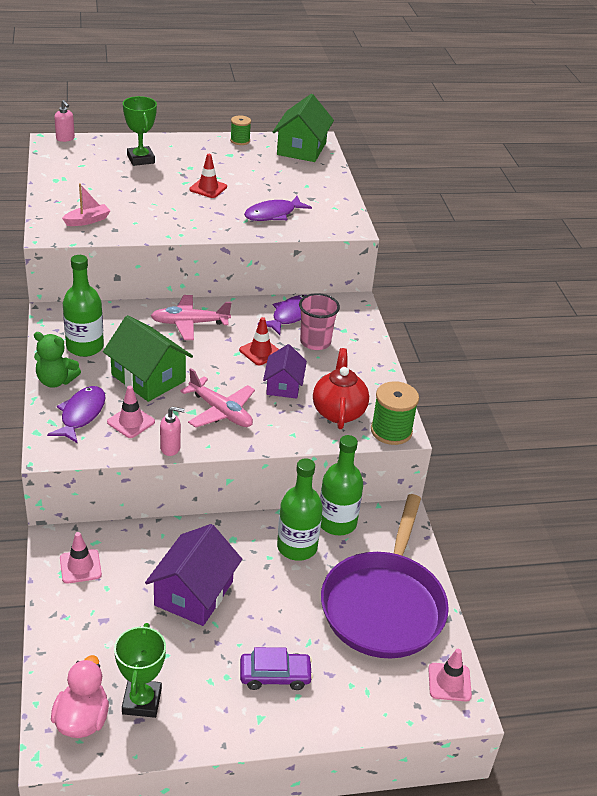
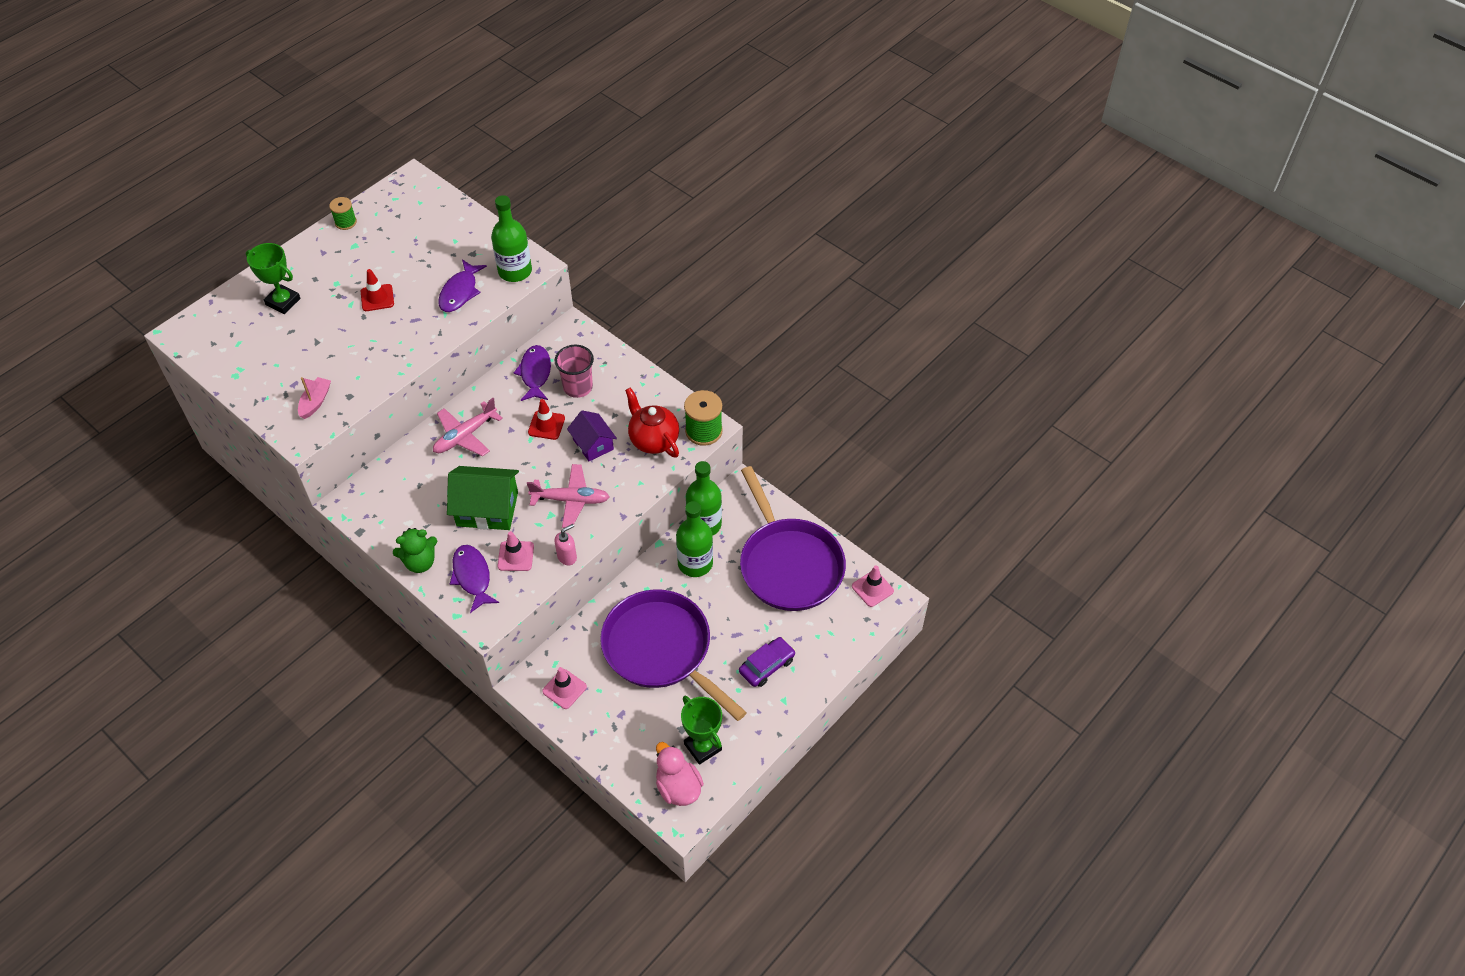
camera: 35 degrees left, 15 degrees up
(65, 138) = (186, 321): pink soap dispenser -> none
(85, 347) = (407, 516): green bottle -> green bottle (515, 271)
(193, 593) = (661, 649): purple house -> purple pan
(301, 149) = (408, 198): green house -> none

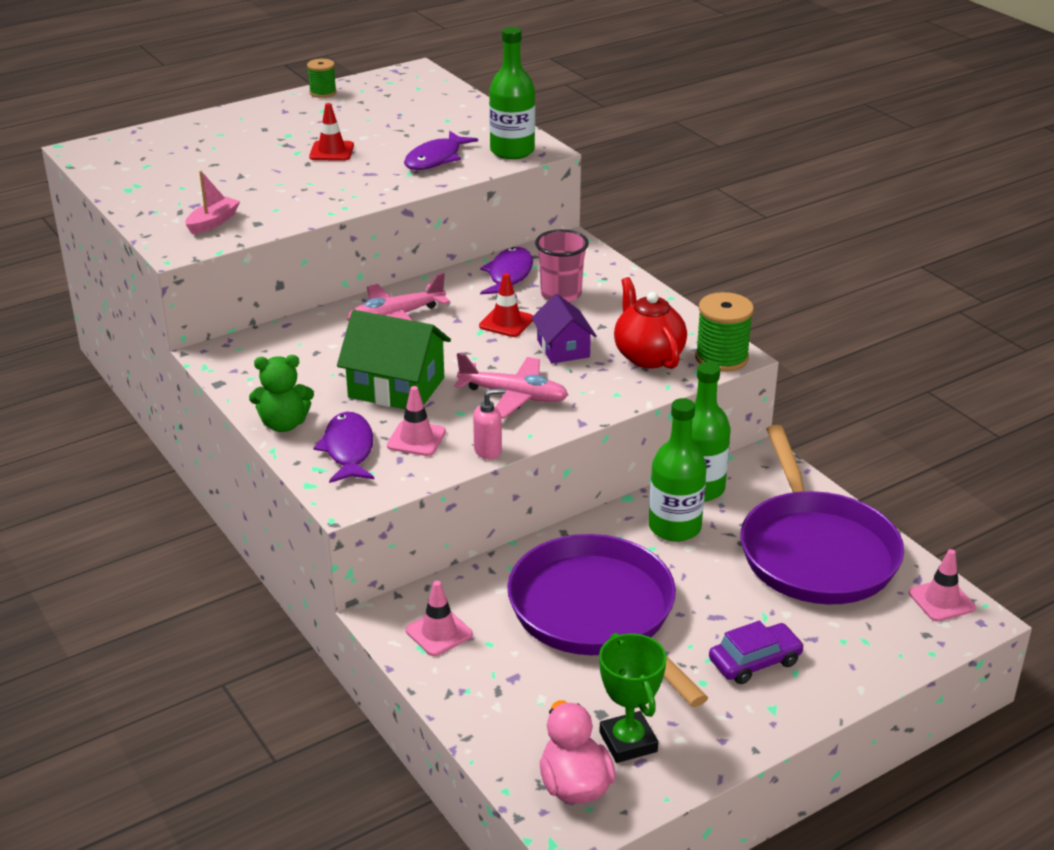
camera: 15 degrees right, 20 degrees down
(283, 302) = (217, 141): green trophy -> none

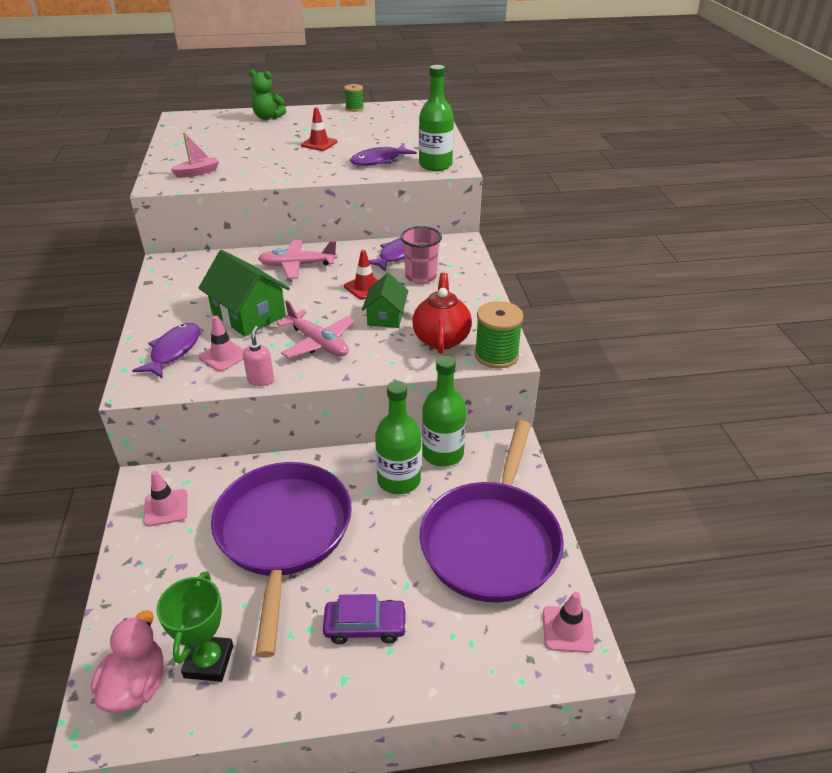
camera: 25 degrees right, 5 degrees up
(284, 424) = (154, 321): green teddy bear -> green teddy bear (267, 117)
(488, 451) = (261, 380): pink soap dispenser -> pink soap dispenser turned 90 degrees counterclockwise
(563, 348) = (386, 316): purple house -> green house

